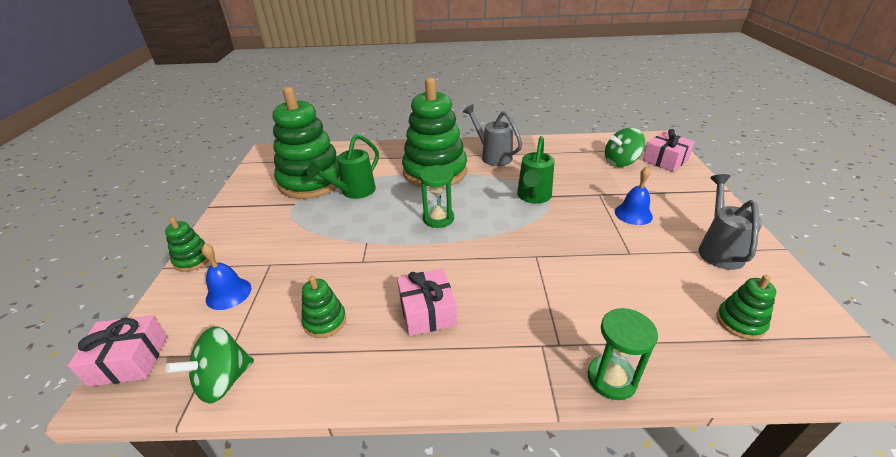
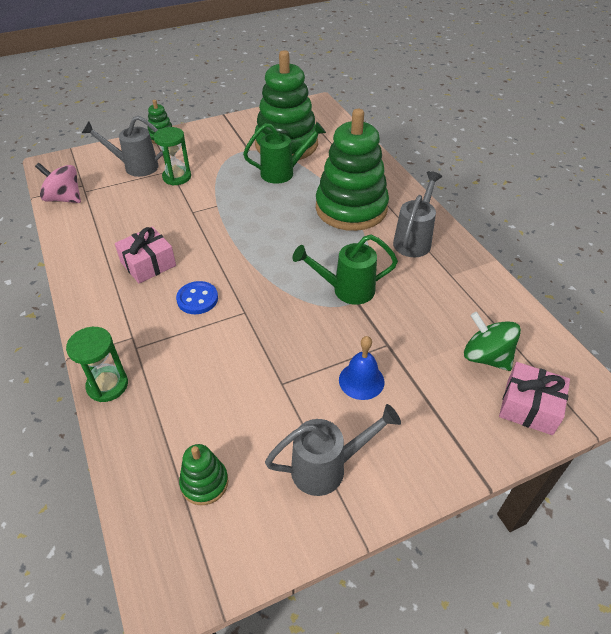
camera: 65 degrees right, 10 degrees up
(129, 360) = (71, 159): pink gift -> none
(223, 380) = (64, 199): green spinning top -> pink spinning top
(228, 293) = (135, 167): blue bell -> grey watering can
(325, 321) = (123, 218): green stacking toy -> none
(353, 192) = (283, 172): green watering can -> green watering can turned 150 degrees clockwise
(438, 218) = (271, 234): green hourglass -> green hourglass (177, 177)
(504, 283) = (197, 299): none -> blue button

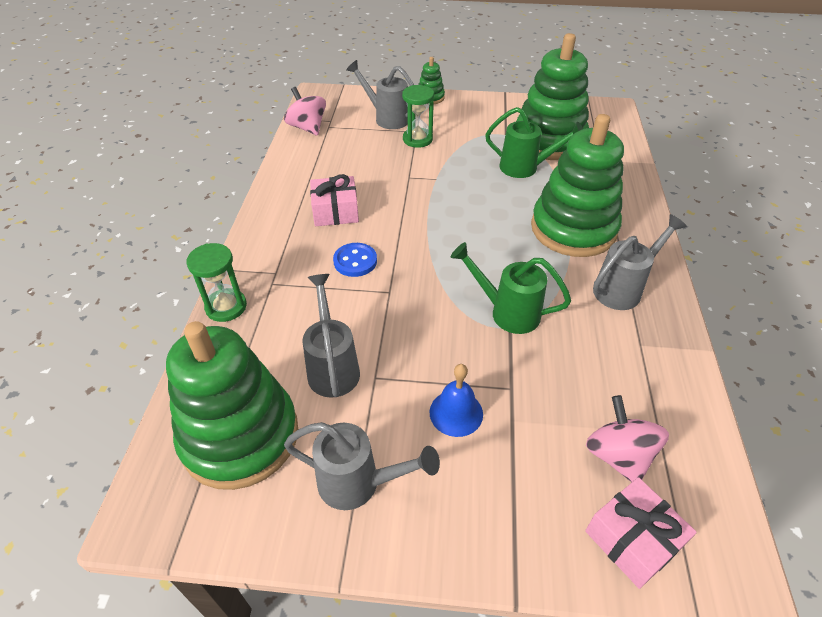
camera: 30 degrees right, 0 degrees up
(204, 483) = (240, 436): green stacking toy -> green stacking toy, size x2.31
(241, 391) = (332, 366): none -> grey watering can
(486, 357) = (618, 455): green spinning top -> pink spinning top

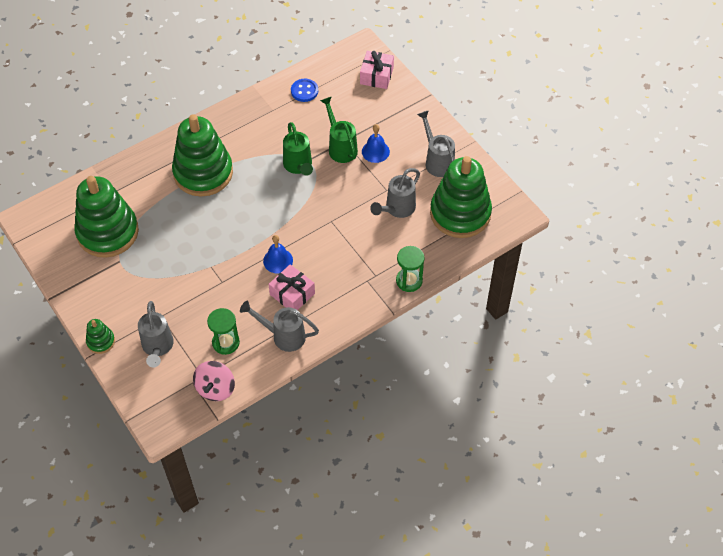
camera: 130 degrees left, 10 degrees up
(355, 261) = (324, 252): blue button -> blue button (304, 91)
(387, 222) = (278, 260): none -> blue bell
(417, 139) = (171, 308): green hourglass -> green hourglass (226, 342)
(525, 168) = (156, 227): green watering can -> green watering can (340, 147)
(618, 455) = (344, 93): pink spinning top -> none
(623, 289) = (237, 131): grey watering can -> grey watering can (283, 336)

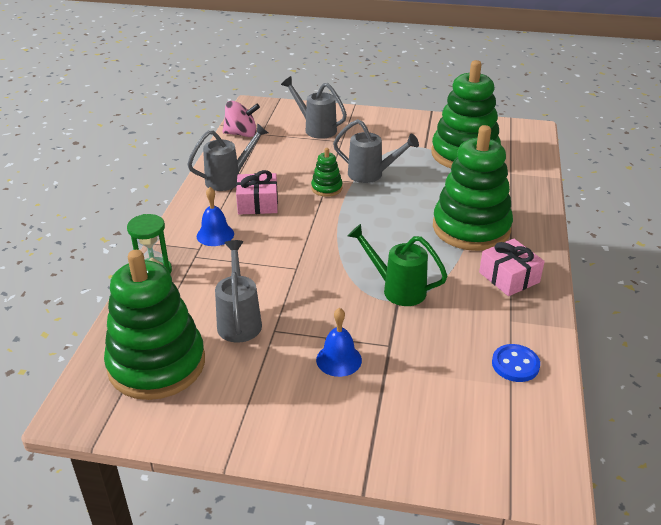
camera: 135 degrees right, 20 degrees down
(101, 341) = (359, 113): green stacking toy -> green stacking toy (326, 188)
(215, 388) = (241, 134): pink spinning top -> pink spinning top turned 120 degrees clockwise
(226, 342) = (270, 154): green hourglass -> none
(278, 260) = (303, 214): blue bell -> blue bell (215, 235)
(340, 147) = (384, 336): green watering can -> none
(376, 76) = (469, 455): pink gift -> pink gift (509, 277)
(437, 161) = (250, 403): grey watering can -> grey watering can (371, 175)

